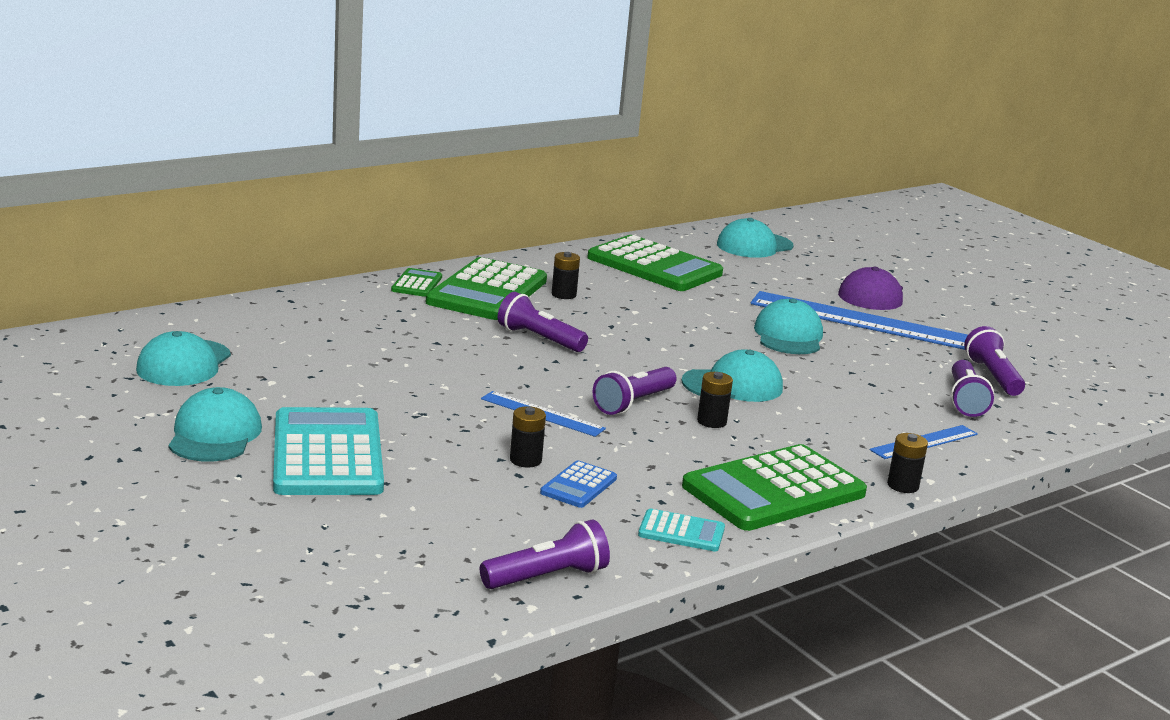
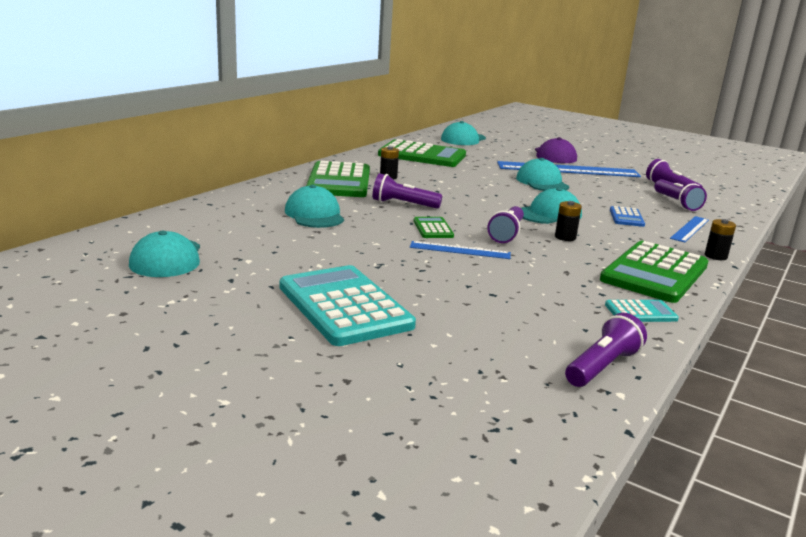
camera: 20 degrees left, 0 degrees up
(214, 434) = (240, 308): turquoise cap -> turquoise cap (314, 214)
(417, 284) = (288, 182): green calculator -> green calculator (433, 228)
(525, 460) = (486, 283): black battery -> none
(578, 485) = (540, 294): blue calculator -> blue calculator (626, 217)

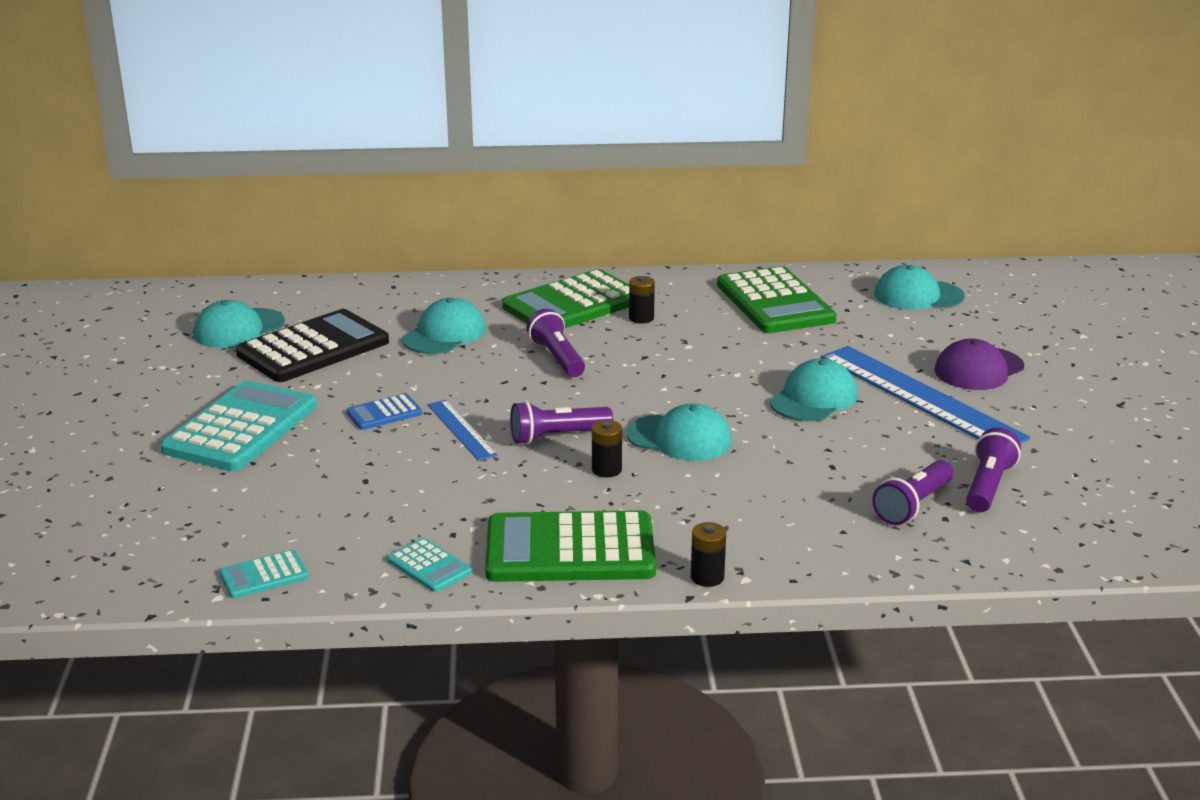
camera: 55 degrees right, 5 degrees up
(256, 248) = (313, 348): none -> black calculator
(433, 228) = (504, 397): green calculator -> none
(602, 366) = (264, 575): purple flashlight -> turquoise calculator
(626, 217) = (764, 487): blue calculator -> blue calculator (384, 413)
(690, 229) = (798, 539): blue ruler -> none

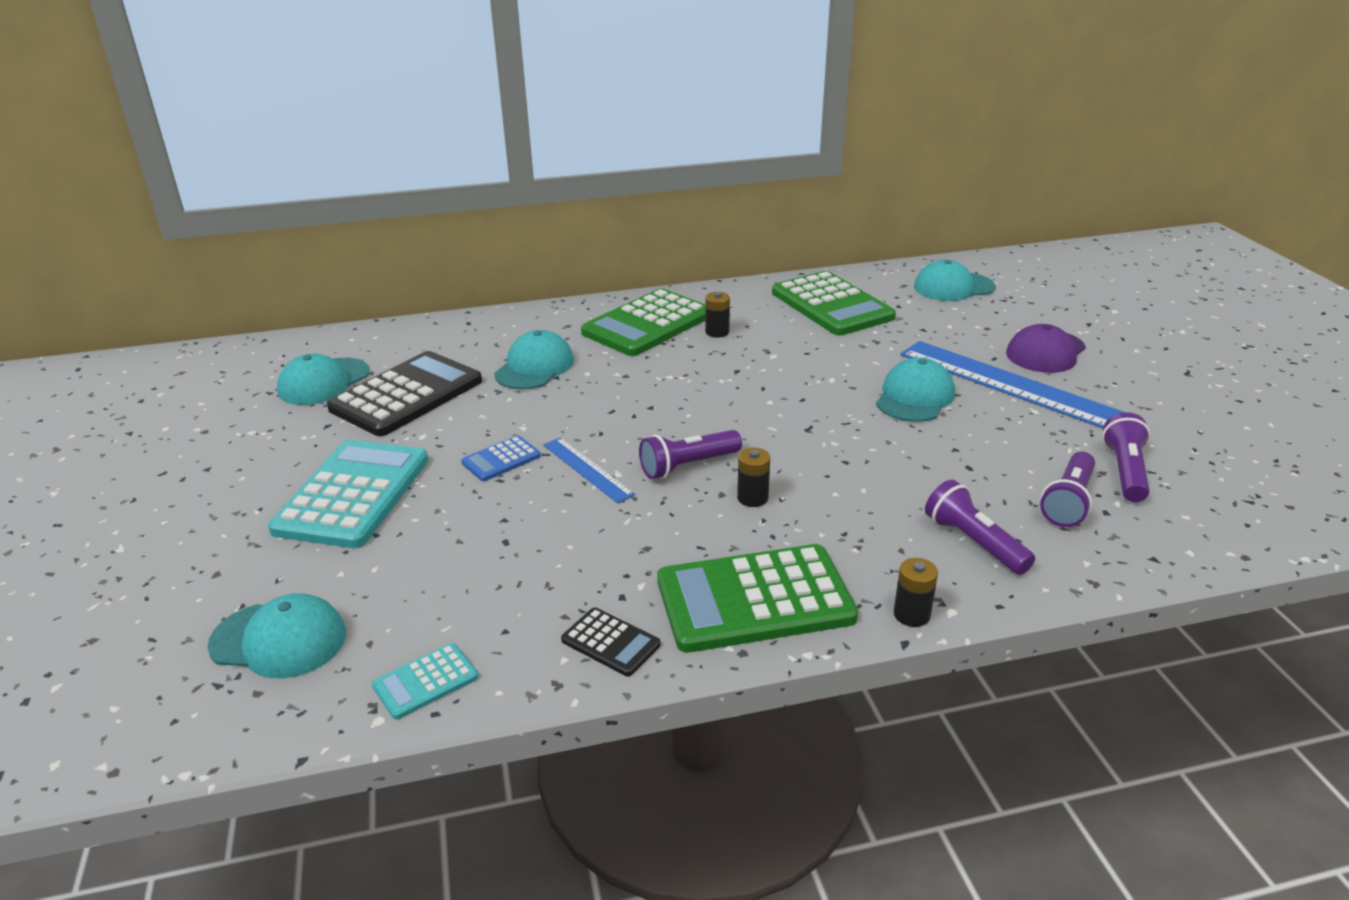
camera: 10 degrees left, 5 degrees up
(429, 566) = (610, 642): turquoise calculator -> black calculator
(557, 358) = (654, 380): purple flashlight -> purple flashlight (973, 542)
(679, 438) = (809, 454): turquoise cap -> turquoise cap (279, 640)

